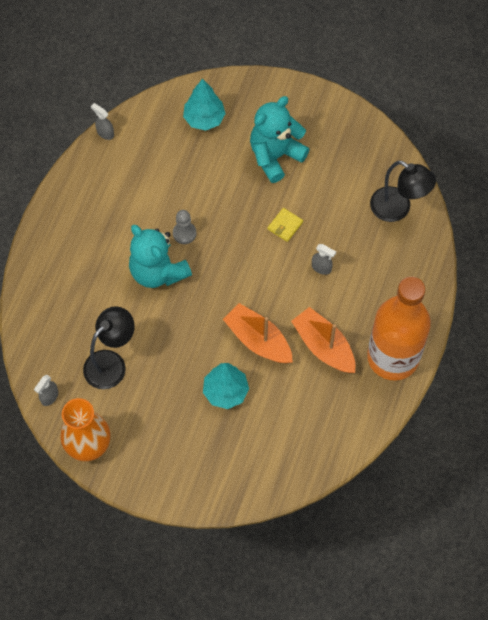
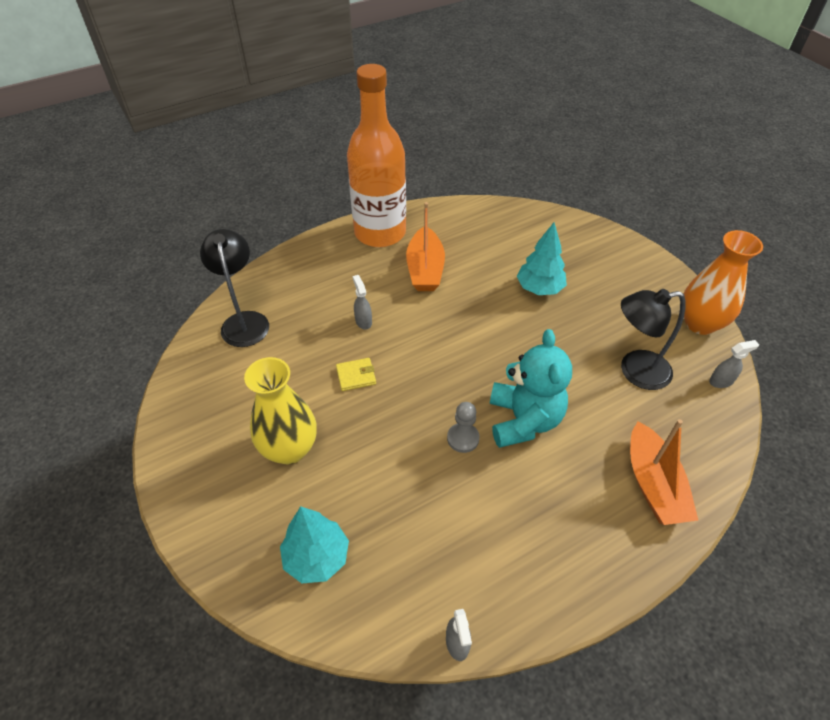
camera: 140 degrees left, 15 degrees down
(258, 340) = (476, 305): orange boat -> orange boat (653, 484)
(275, 156) = (289, 449): turquoise teddy bear -> yellow vase

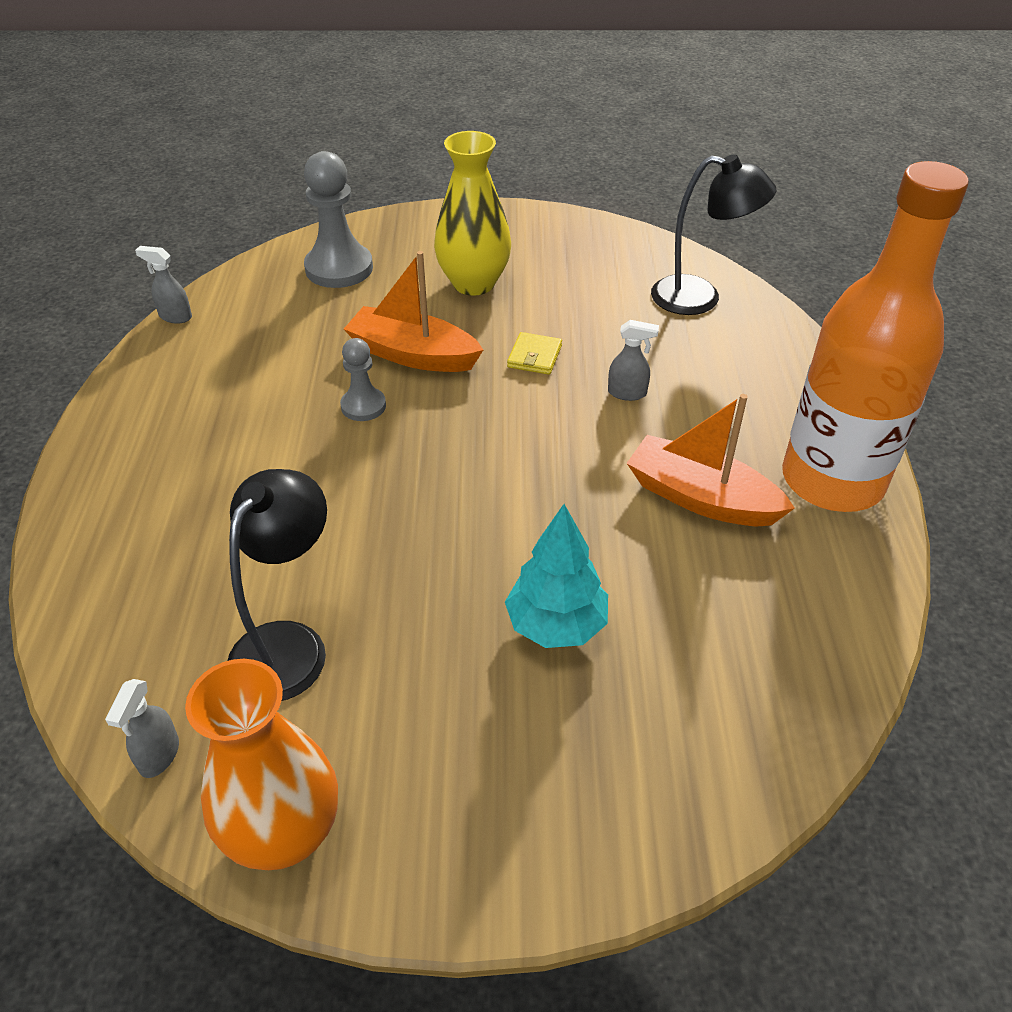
camera: 120 degrees right, 5 degrees down
(317, 557) = (339, 268): turquoise tree -> grey pawn
(523, 420) = (334, 470): turquoise teddy bear -> none
(653, 484) = (129, 541): orange boat -> orange boat (413, 355)

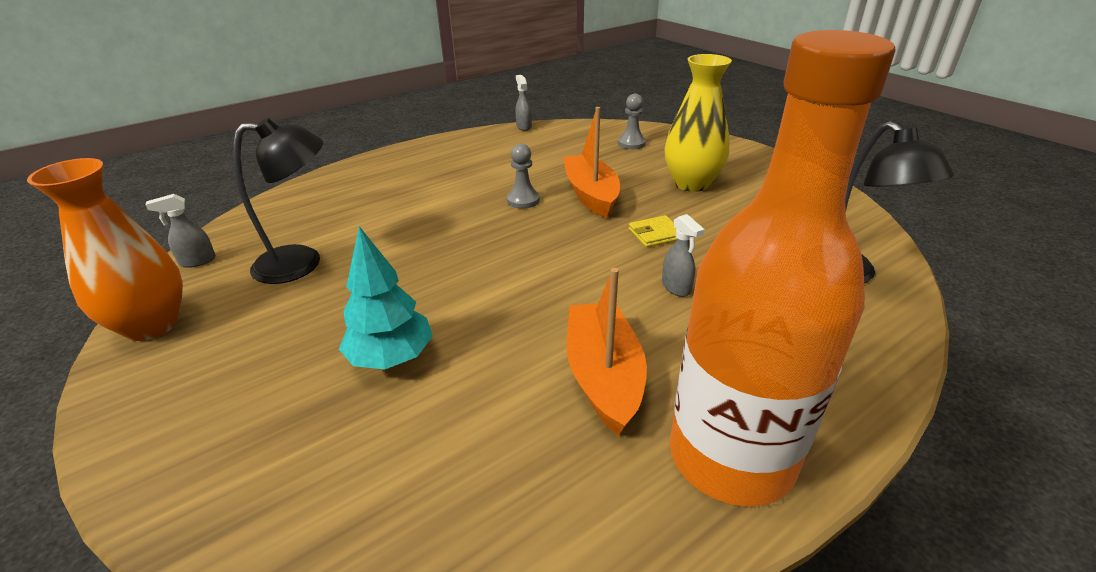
camera: 55 degrees right, 10 degrees down
(339, 268) = (631, 143): grey pawn -> grey pawn, size x0.57

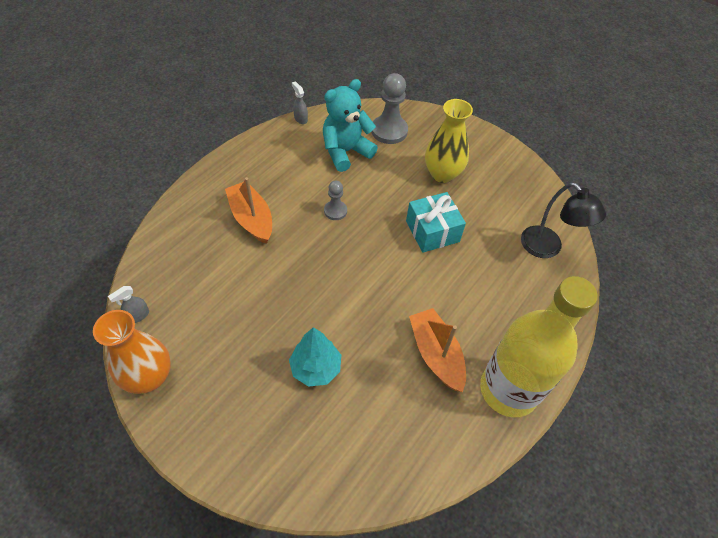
camera: 20 degrees left, 20 degrees up
(302, 263) = (214, 303): black lamp -> none
(565, 154) = (346, 152): none -> turquoise teddy bear
(591, 195) = (379, 197): orange boat -> orange boat (252, 219)
(631, 143) = (389, 131): grey pawn -> grey pawn, size x1.76
(655, 234) = (432, 231): yellow wallet -> turquoise gift
(676, 287) = (456, 278): grey spray bottle -> none
(731, 457) = (508, 390): orange bottle -> yellow bottle

